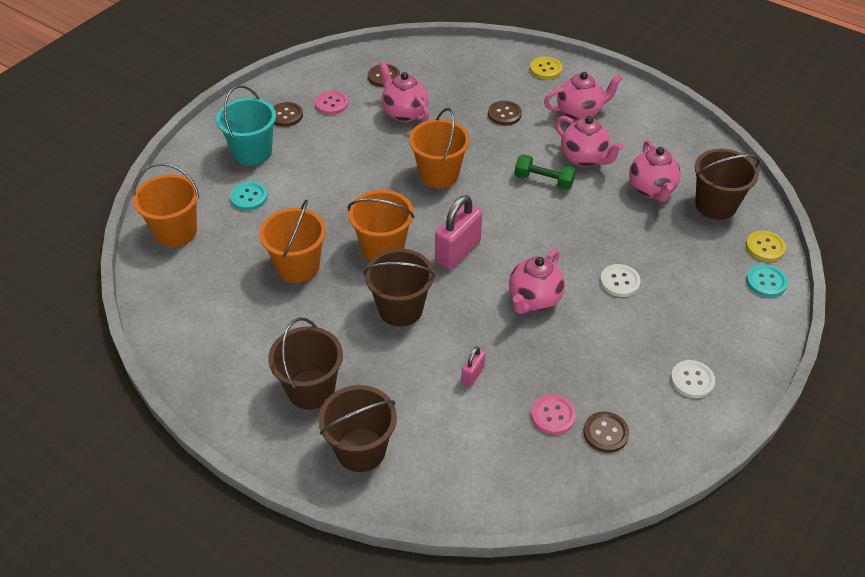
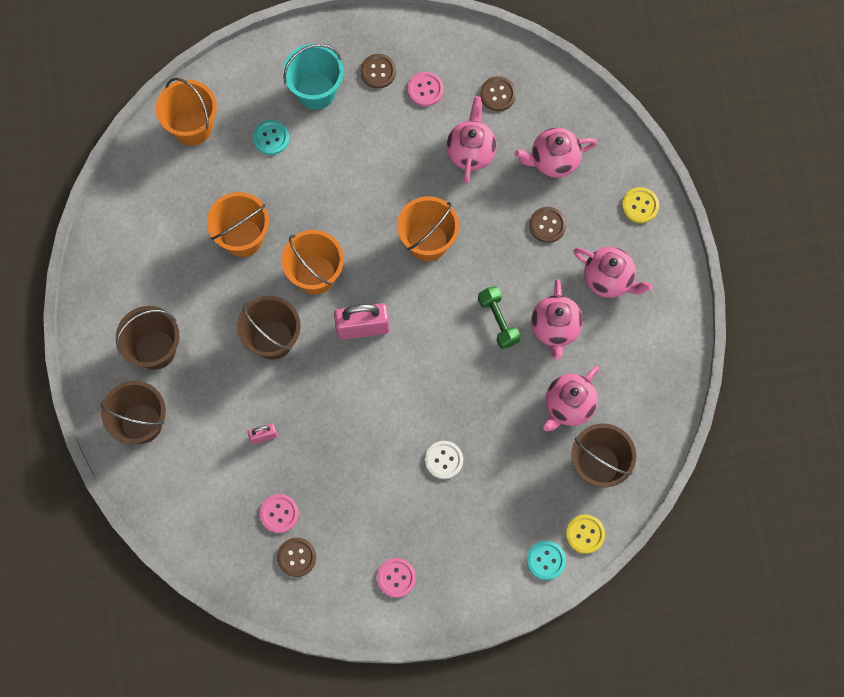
camera: 45 degrees right, 25 degrees up
(534, 300) = (368, 418): pink teapot -> pink teapot (553, 160)
(692, 380) = (396, 578): white button -> pink button

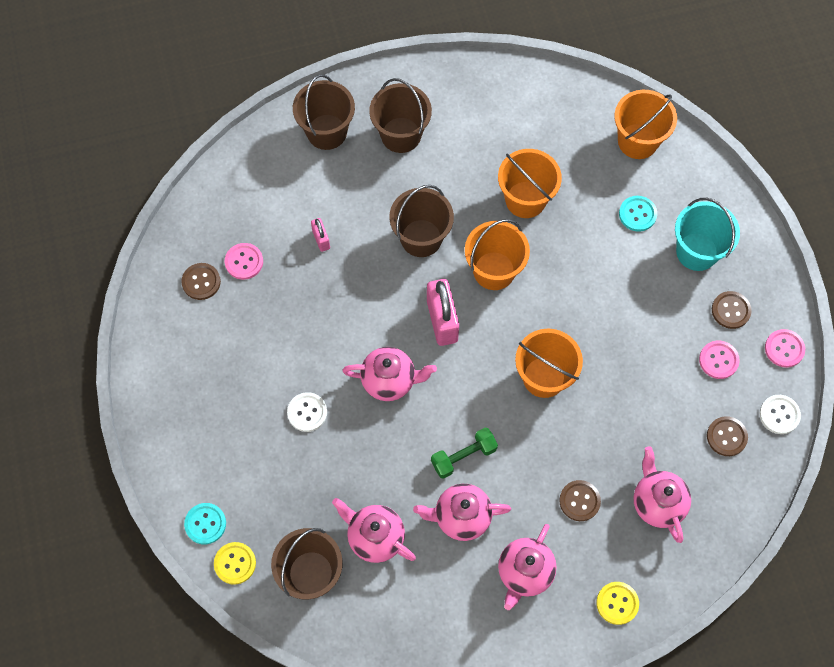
camera: 85 degrees right, 5 degrees down
(396, 578) = (183, 376): pink button -> pink button (784, 349)
(471, 151) = (654, 413): pink teapot -> pink teapot (390, 381)
(481, 48) = (779, 415): none -> white button

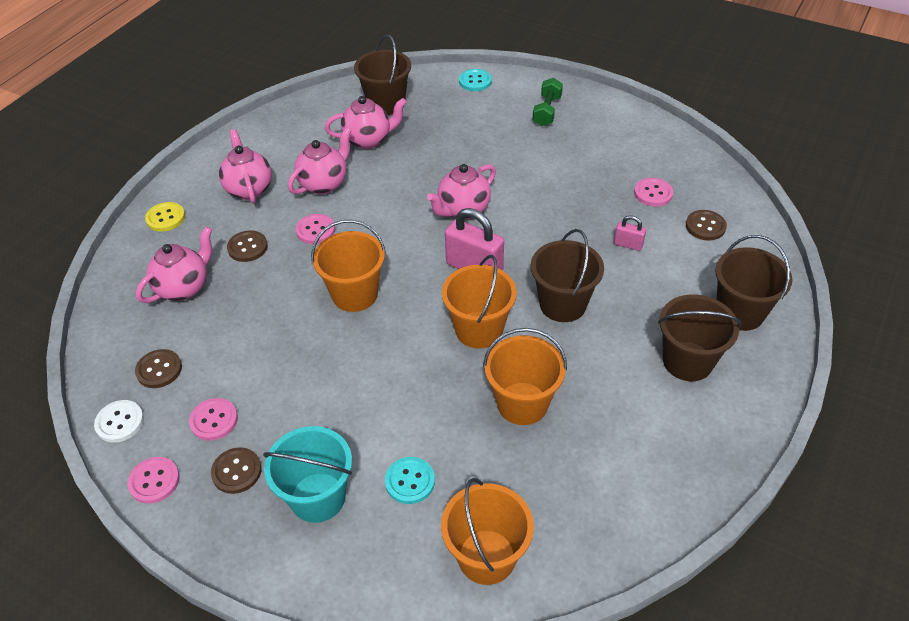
camera: 135 degrees right, 20 degrees down
(201, 282) = (659, 164): brown button -> brown button (705, 226)
(235, 563) = (435, 80): yellow button -> none
(307, 412) = (492, 158): white button -> none
(463, 456) = (360, 211): green dumbbell -> green dumbbell (547, 111)
(514, 469) = (315, 230): none -> pink button
(657, 502) = (184, 287): pink teapot -> pink teapot turned 75 degrees counterclockwise

